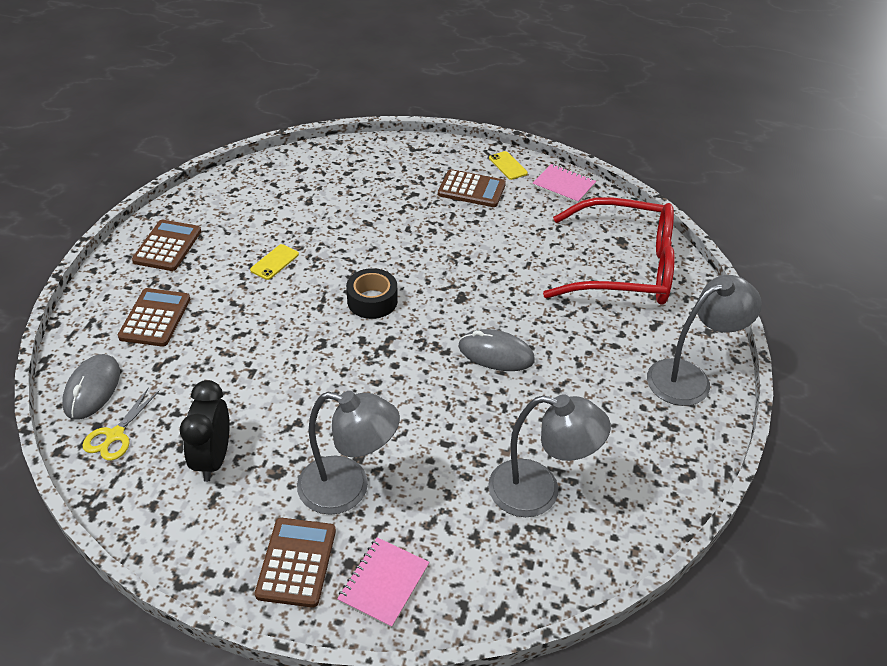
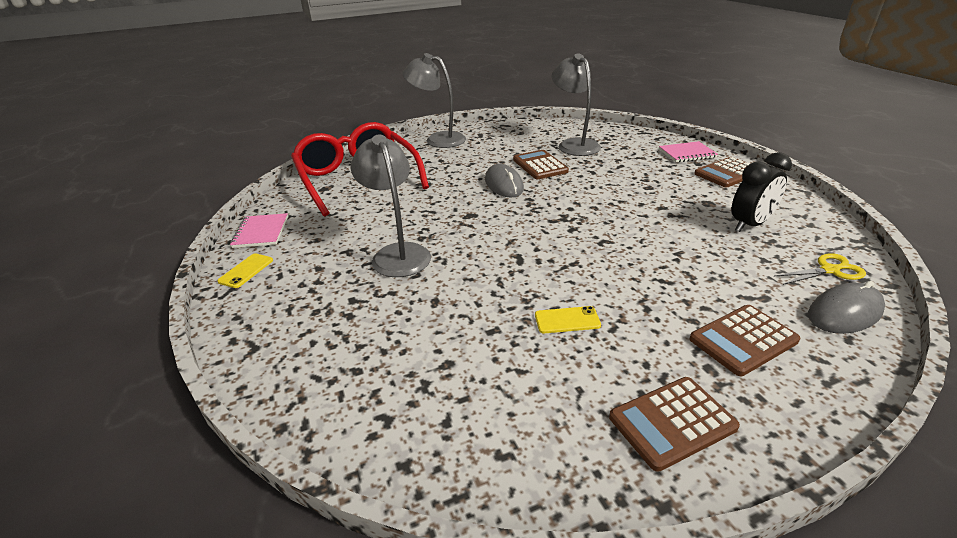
camera: 125 degrees left, 10 degrees down
(348, 489) = (670, 181): grey lamp -> grey lamp (397, 253)
(372, 301) = (530, 245): black tape -> none
(471, 189) = (312, 271): brown calculator -> brown calculator (540, 165)

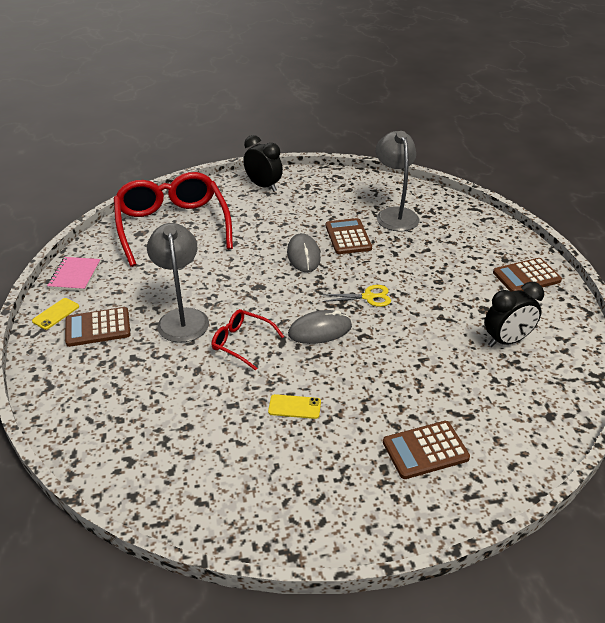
camera: 10 degrees right, 5 degrees up
(438, 139) = (263, 186): grey lamp -> black clock
(475, 267) = (241, 343): none -> red glasses
(672, 422) = (330, 503): brown calculator -> brown calculator (98, 327)
(687, 153) = (502, 245): pink notebook -> none
(830, 270) = (545, 400): yellow scissors -> yellow scissors (368, 297)
(844, 312) = (527, 442): grey mouse -> grey mouse (320, 330)

